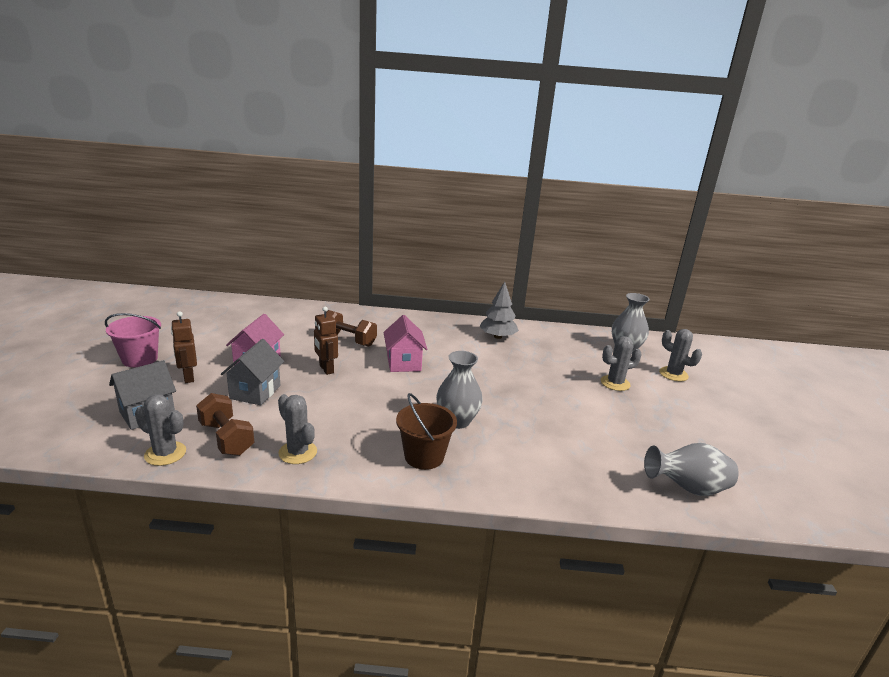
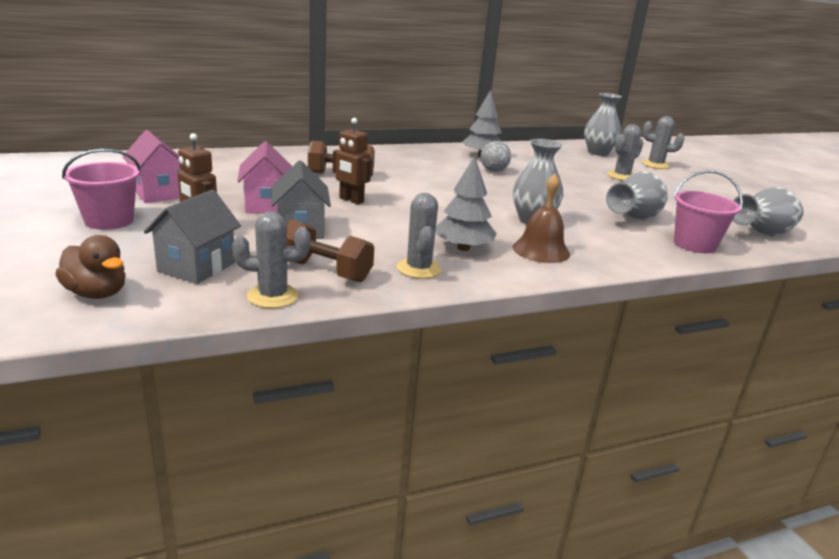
camera: 25 degrees left, 0 degrees up
(65, 423) = (97, 293): none -> brown duck
(298, 452) = (418, 269): grey cactus -> grey cactus turned 60 degrees clockwise
(359, 439) = (463, 248): none -> grey tree
(404, 363) = (423, 185): pink house -> pink house (159, 193)
(424, 456) = (541, 250): brown bucket -> brown bell
(488, 356) = (493, 171): none -> grey ball
(562, 439) = (633, 218): none -> grey vase
(589, 484) = (694, 244): none -> pink bucket

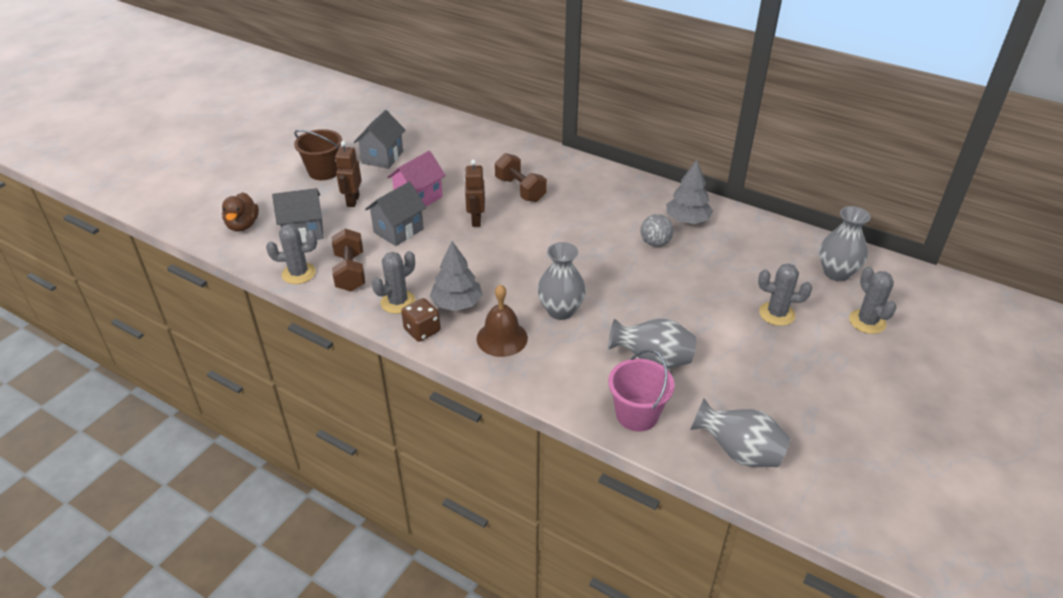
camera: 55 degrees right, 15 degrees up
(109, 221) = (324, 171): pink bucket -> brown bucket
(159, 193) = (382, 157): pink house -> grey house
(273, 296) = (299, 273): grey cactus -> grey cactus turned 60 degrees counterclockwise
(482, 274) = (422, 330): none -> brown dice

